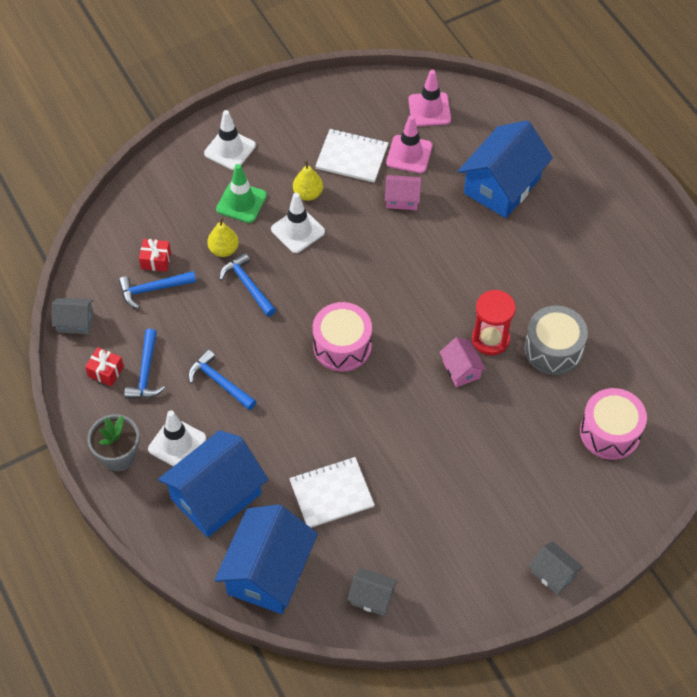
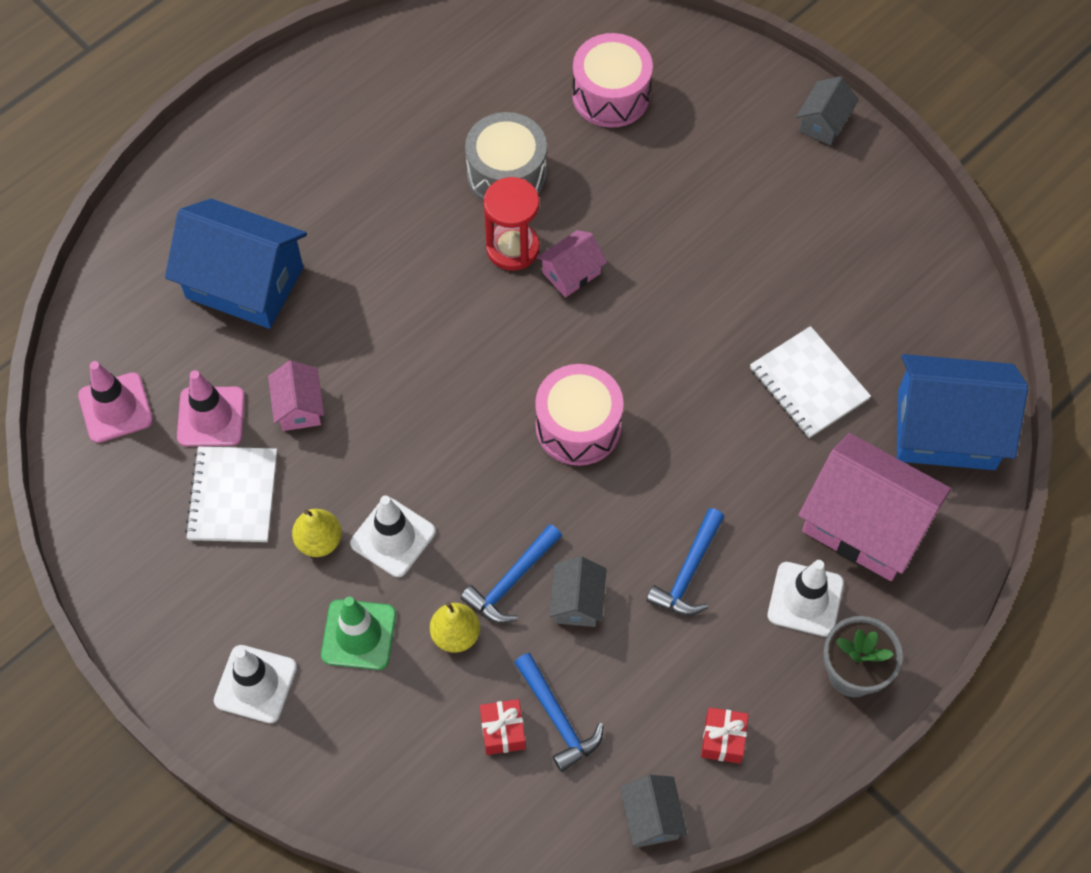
camera: 105 degrees left, 5 degrees up
(146, 372) = (706, 680): blue hammer -> none
(216, 496) = (865, 524): blue house -> pink house
(372, 597) = (931, 304): grey house -> grey house (577, 602)

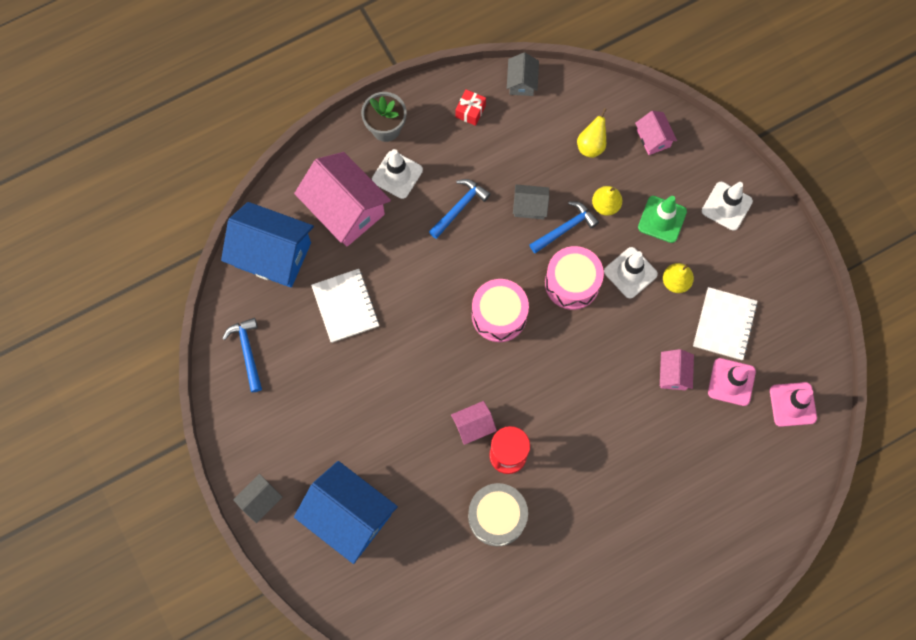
camera: 165 degrees left, 10 degrees up
(244, 283) = (696, 476): blue house -> blue house (349, 516)
(399, 772) = (653, 138): none -> pink house
(502, 731) = (591, 145): red gift -> yellow pear
(558, 718) = (558, 145): blue hammer -> blue hammer (247, 351)
(577, 602) = (530, 206): grey house -> grey house turned 75 degrees clockwise
(611, 95) = (404, 565): pink drum -> pink drum (572, 283)

